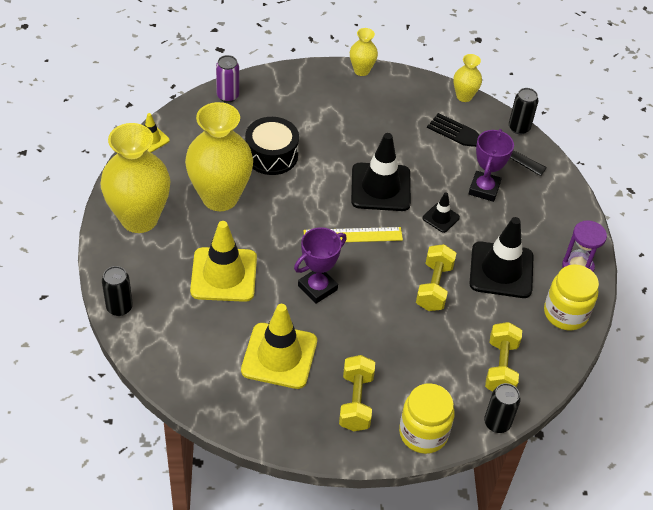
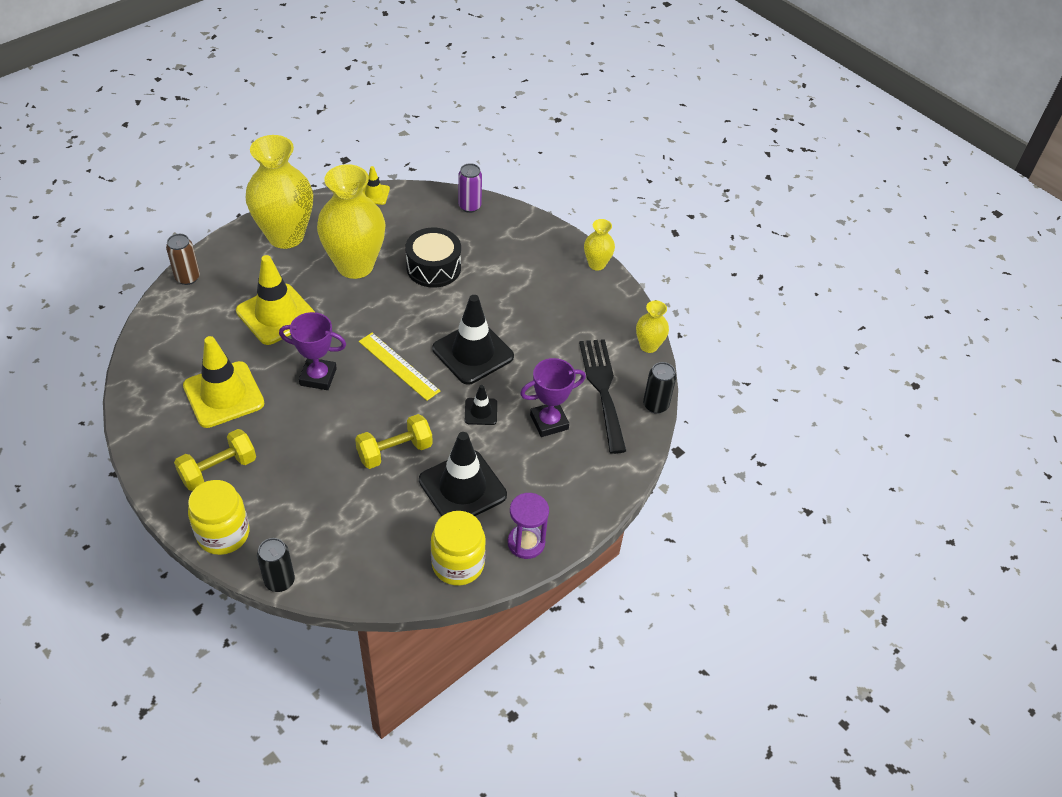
camera: 50 degrees right, 0 degrees up
(119, 307) = (187, 278): black can -> brown can
(500, 367) = (346, 549): yellow dumbbell -> none

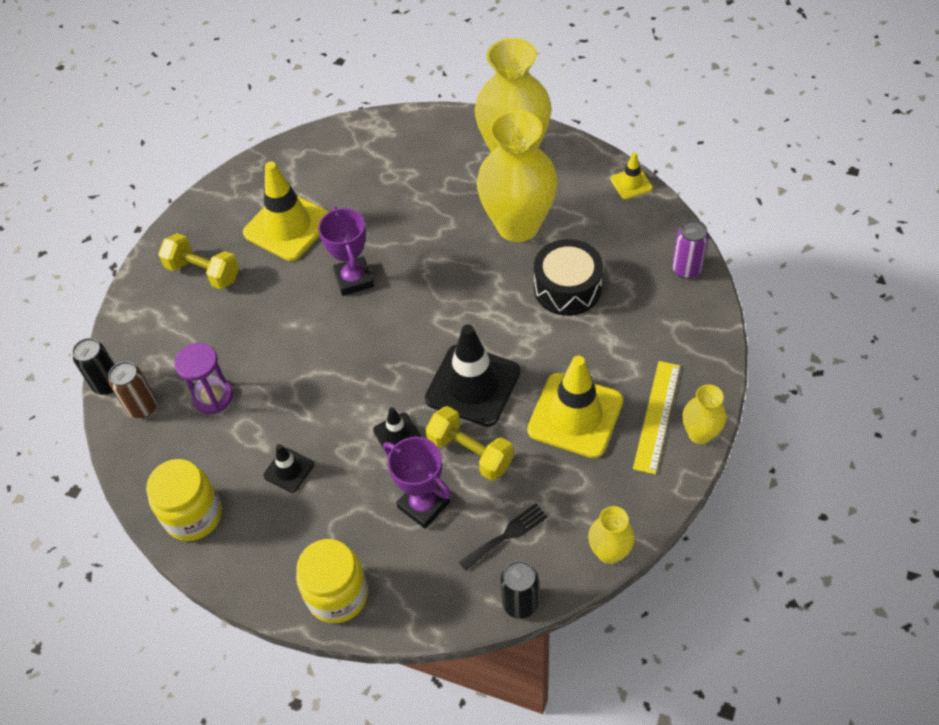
camera: 70 degrees right, 5 degrees up
(187, 278) = (406, 121): brown can -> brown can (143, 407)
(223, 534) = (137, 316): yellow jar -> yellow jar (337, 595)
(276, 314) = (409, 205): yellow traffic cone -> yellow traffic cone (575, 415)
(394, 451) = (300, 389): yellow dumbbell -> yellow dumbbell (470, 453)
(398, 366) = (410, 333): yellow ruler -> yellow ruler (656, 416)
(462, 487) = (288, 470): black traffic cone -> black traffic cone, size x0.49
(526, 543) = (250, 564): purple hourglass -> purple hourglass (213, 397)
(602, 389) = (507, 535): black fork -> black fork, size x0.53

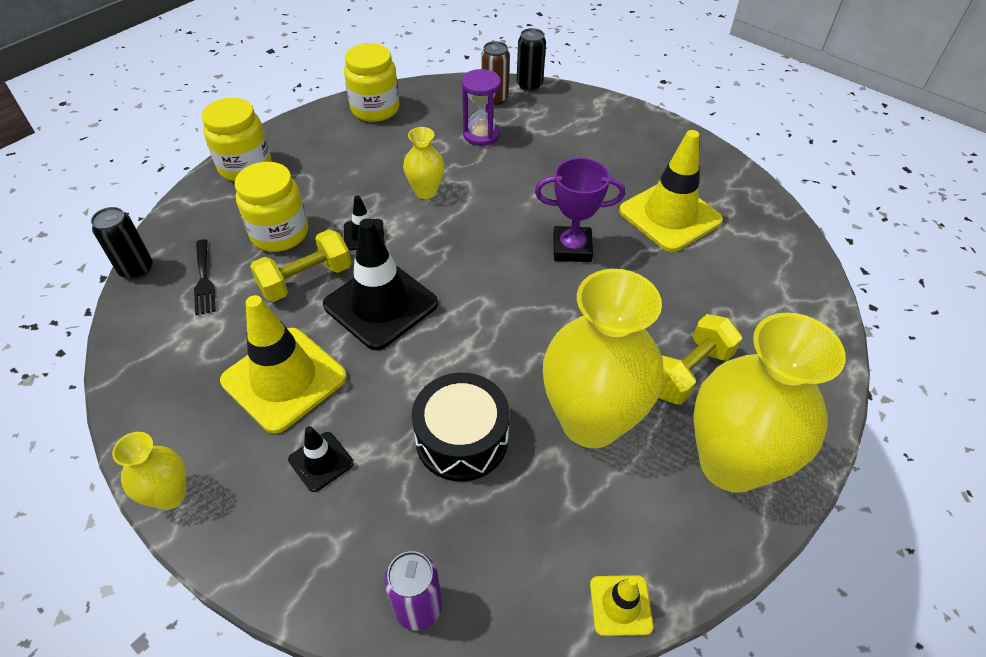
camera: 105 degrees right, 5 degrees down
(203, 272) = (630, 150): yellow dumbbell -> yellow dumbbell (688, 372)
(288, 470) = (377, 163): black traffic cone -> black traffic cone (321, 461)
(423, 505) = (279, 233): purple trophy -> yellow jar
(609, 552) = (120, 350): yellow vase -> yellow vase (426, 191)
(656, 416) = (226, 459): yellow ruler -> none

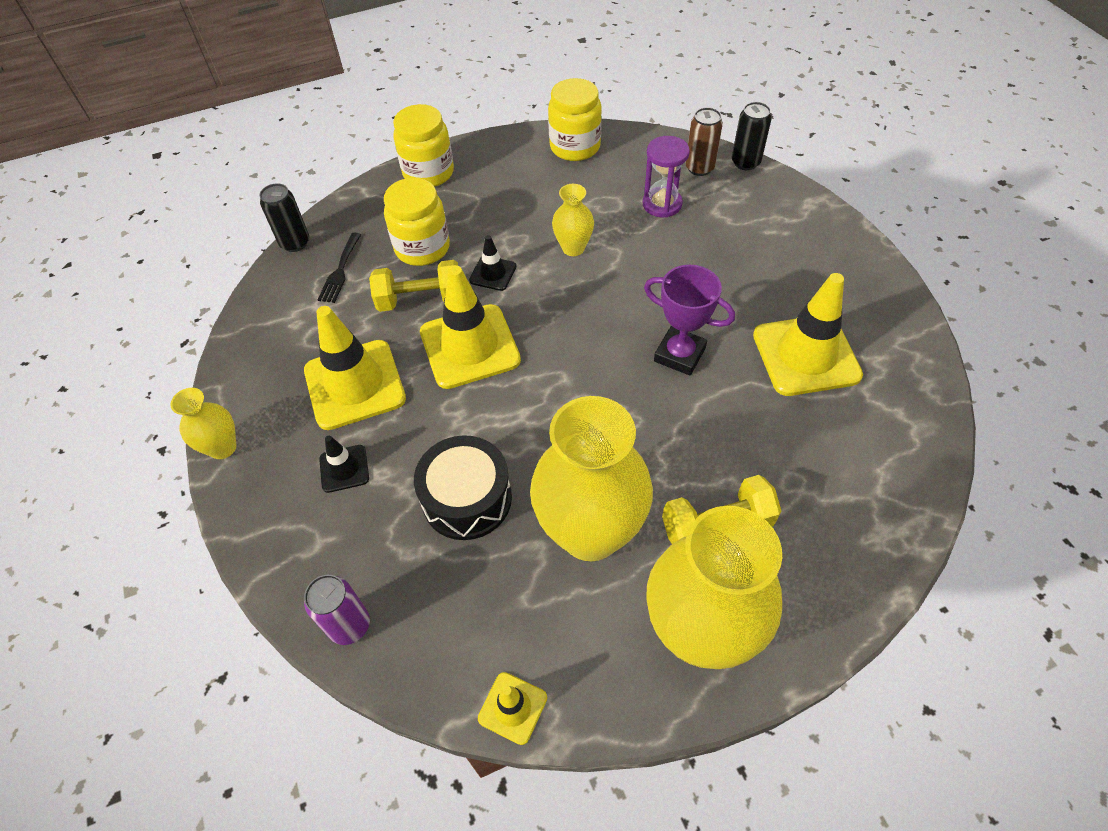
camera: 30 degrees right, 5 degrees up
(381, 304) = (469, 346): black traffic cone -> yellow traffic cone

